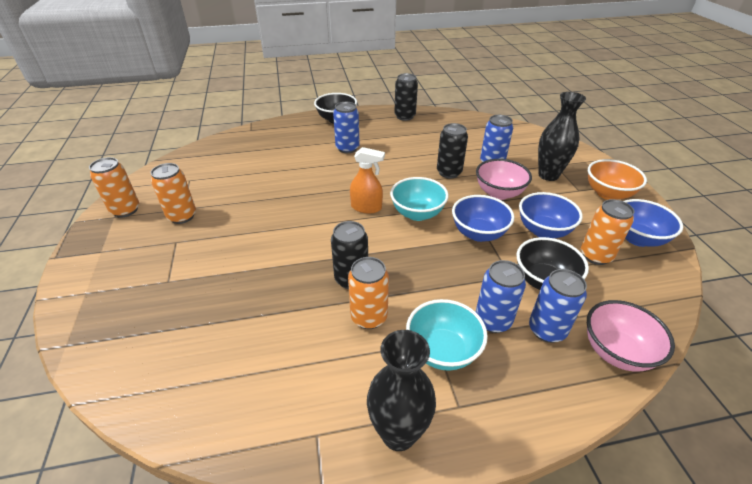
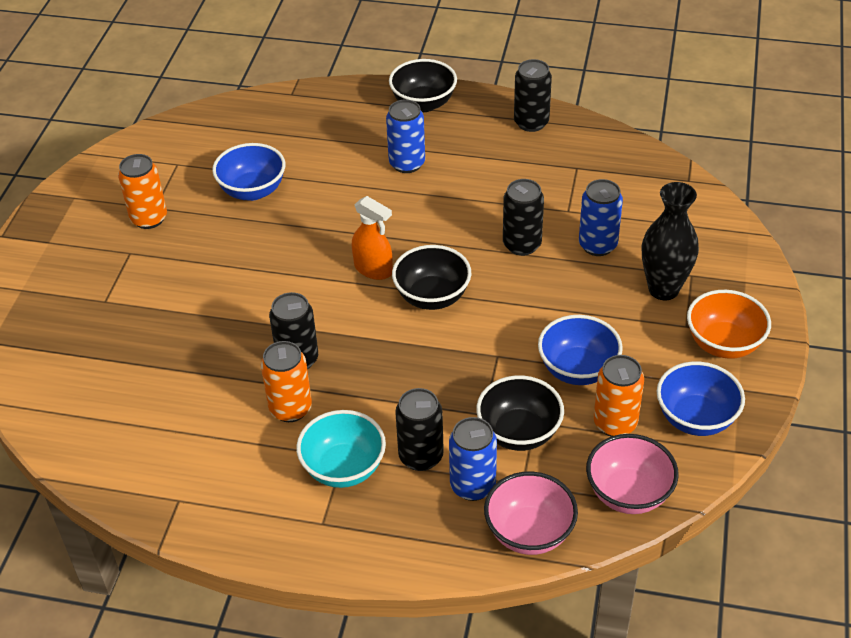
camera: 25 degrees right, 5 degrees up
(125, 210) = (89, 191): orange can -> none
(398, 433) = (250, 525): black vase -> none
(417, 213) = (432, 297): turquoise bowl -> black bowl
(478, 233) = (489, 348): blue bowl -> blue bowl (252, 191)
(492, 321) = (421, 456): blue can -> black can
(499, 193) = (565, 298): pink bowl -> pink bowl (628, 494)

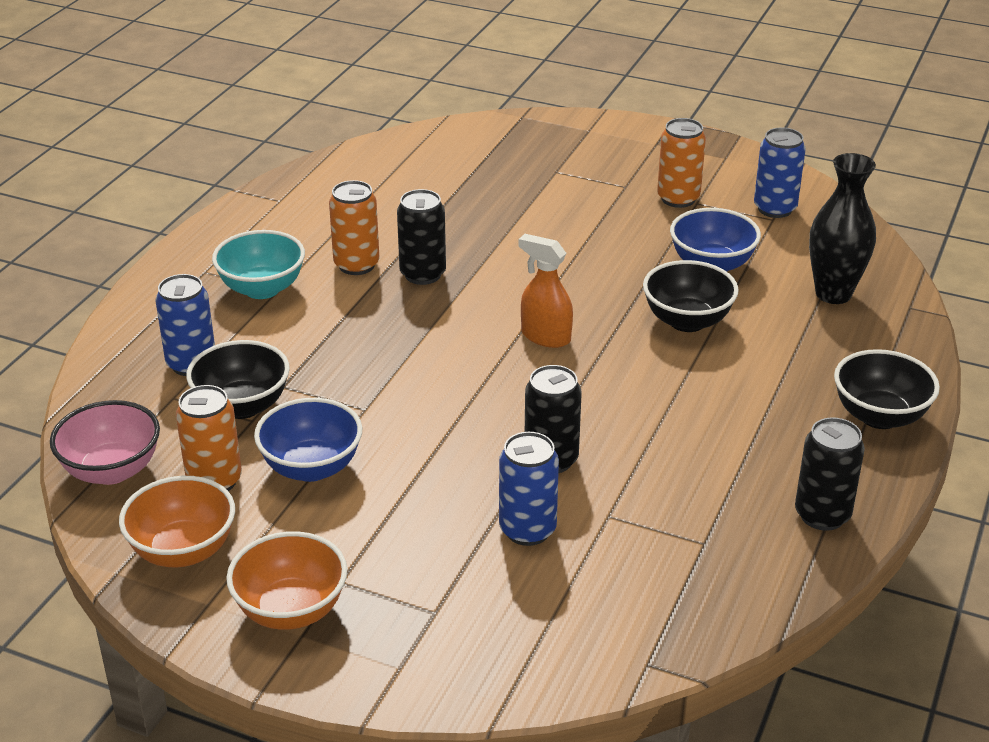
camera: 100 degrees right, 10 degrees down
(373, 269) = (545, 336): orange spray bottle -> orange spray bottle turned 75 degrees clockwise
(407, 163) = (743, 385): blue can -> blue can (775, 209)
(421, 456) = (249, 336): black can -> none
(432, 297) = (481, 373): black bowl -> black bowl (687, 321)
(529, 532) = (110, 391): pink bowl -> none
(663, 289) = (417, 576): black vase -> black vase (833, 294)
(695, 418) = (183, 551): blue bowl -> orange bowl

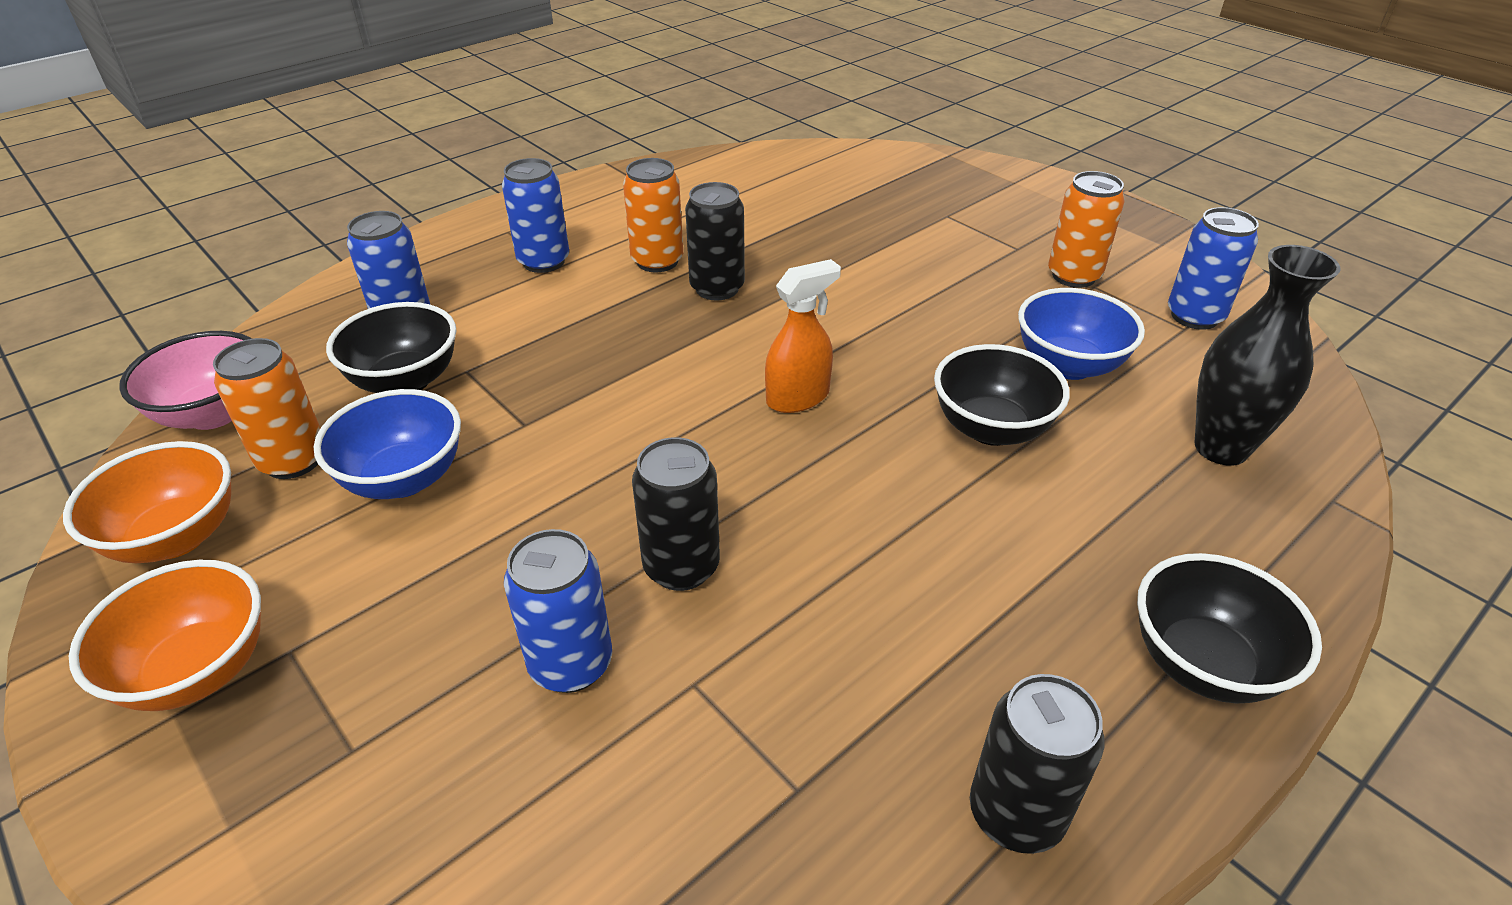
camera: 25 degrees right, 5 degrees up
(262, 289) = (543, 261): turquoise bowl -> blue can
(545, 336) = (798, 397): orange spray bottle -> orange spray bottle turned 90 degrees clockwise

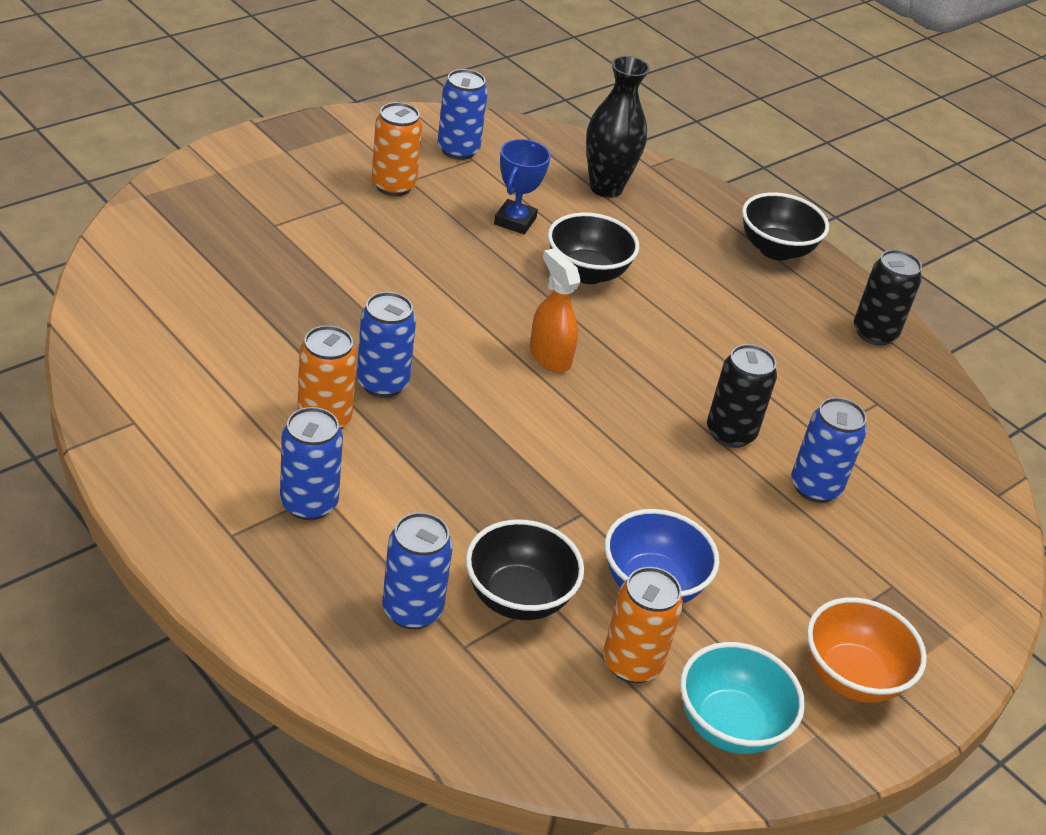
camera: 95 degrees left, 0 degrees up
(176, 537) = (730, 725): orange bowl -> turquoise bowl
(214, 413) = (565, 740): pink bowl -> none
(717, 288) = (382, 383): black can -> blue can
(1068, 365) = (515, 221): blue bowl -> blue trophy

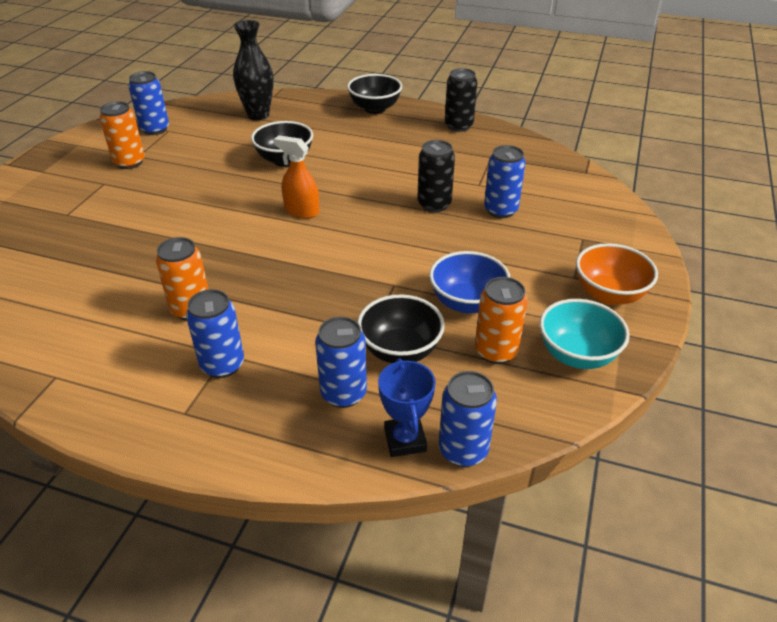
camera: 25 degrees left, 0 degrees up
(382, 383) = (212, 271): blue can -> blue can (463, 450)
(515, 221) = (220, 151): blue trophy -> blue trophy (405, 440)

